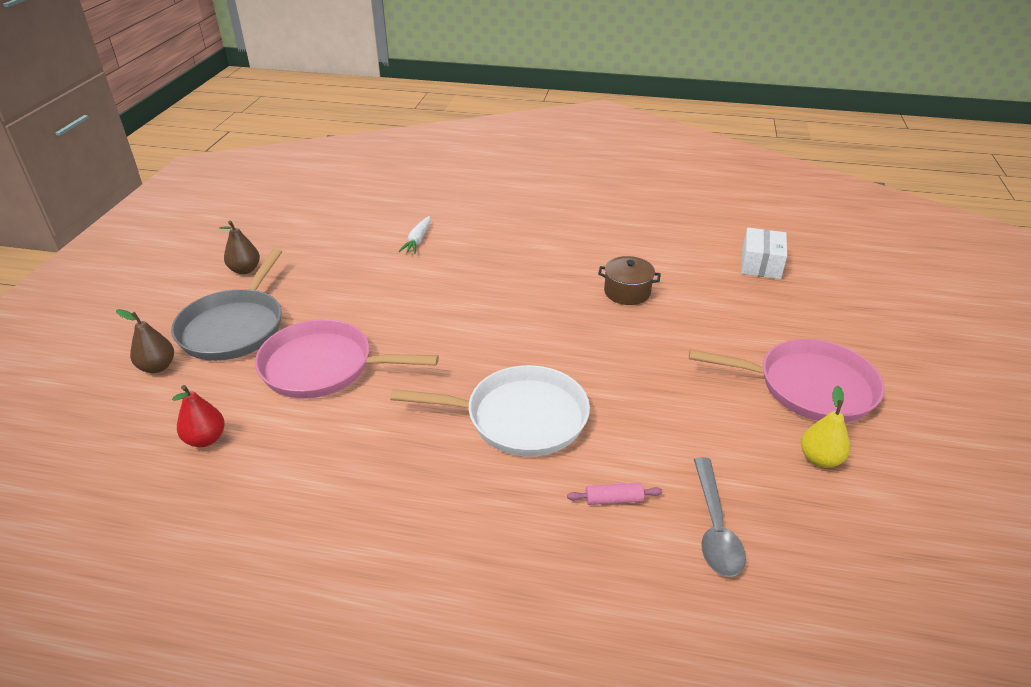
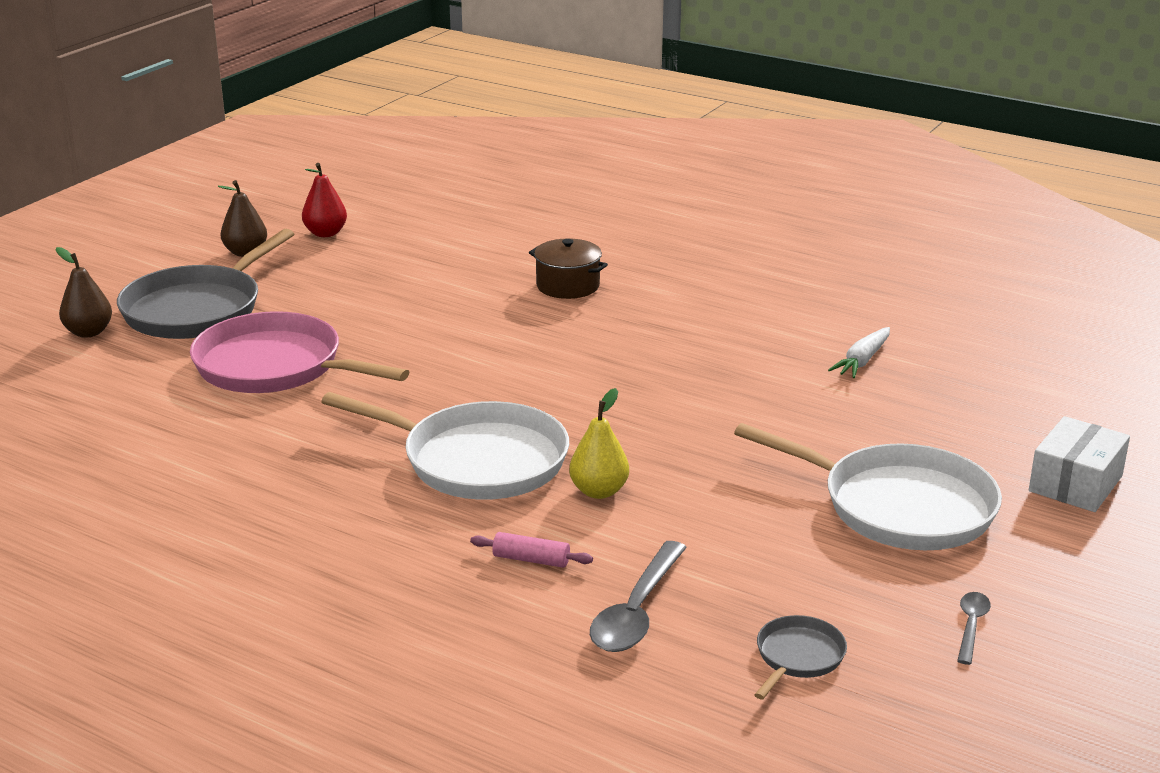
camera: 20 degrees right, 10 degrees down
(205, 439) = (101, 409): red pear -> red pear (325, 233)
(417, 240) = (485, 255): white carrot -> white carrot (862, 361)
(627, 292) = (729, 359): brown pot -> brown pot (568, 286)
(760, 264) = (961, 360): white box -> white box (1075, 483)
(809, 387) = (900, 506): pink pan -> white pan
(820, 459) = (840, 580): yellow pear -> yellow pear (599, 491)
(843, 536) = (798, 657): none -> grey pan
(922, 476) = (971, 626): none -> grey spoon

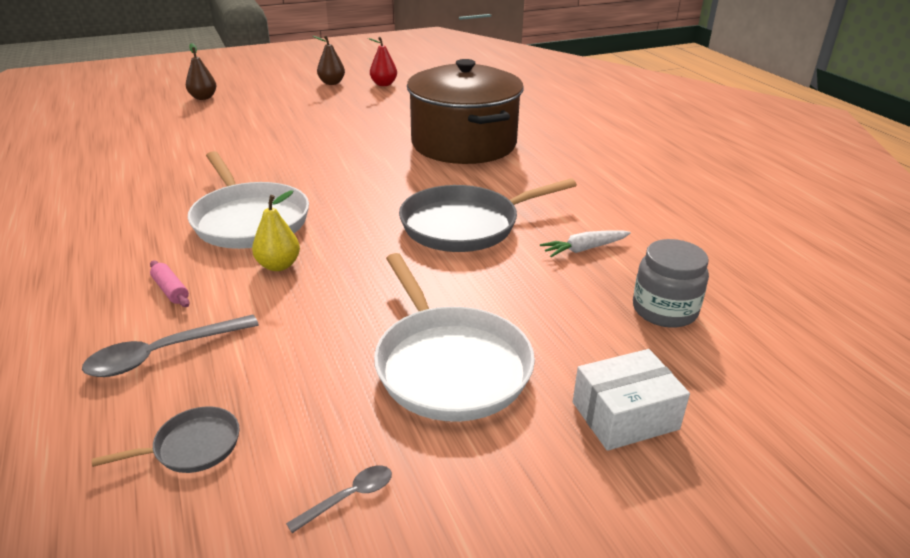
camera: 35 degrees right, 5 degrees up
(197, 309) = (264, 101): grey pan -> grey pan (465, 225)
(275, 366) = (247, 137): pink pan -> none
(568, 286) = (464, 144): brown pot -> brown pot, size x2.38
(999, 390) = (664, 310): none -> grey jar

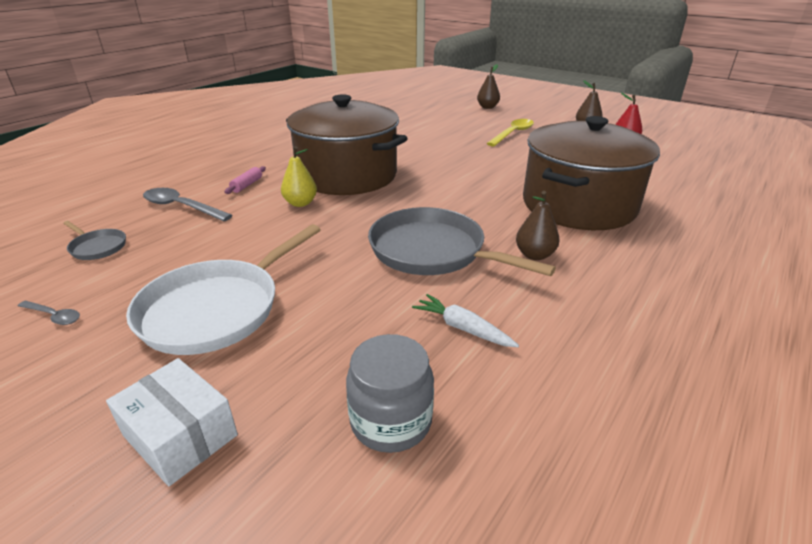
camera: 60 degrees right, 0 degrees up
(249, 220) = (347, 175): white pan -> brown pot
(291, 113) = (513, 134): none -> yellow spoon
(517, 188) = (534, 255): none -> brown pear

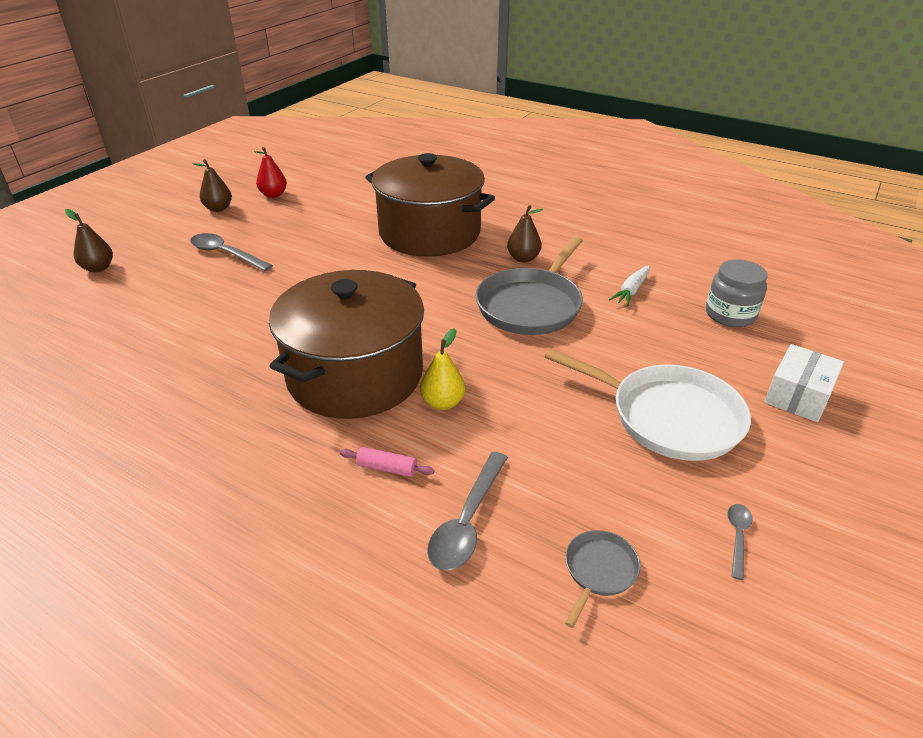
camera: 95 degrees left, 5 degrees up
(513, 134) = (226, 254): yellow spoon -> grey spoon

